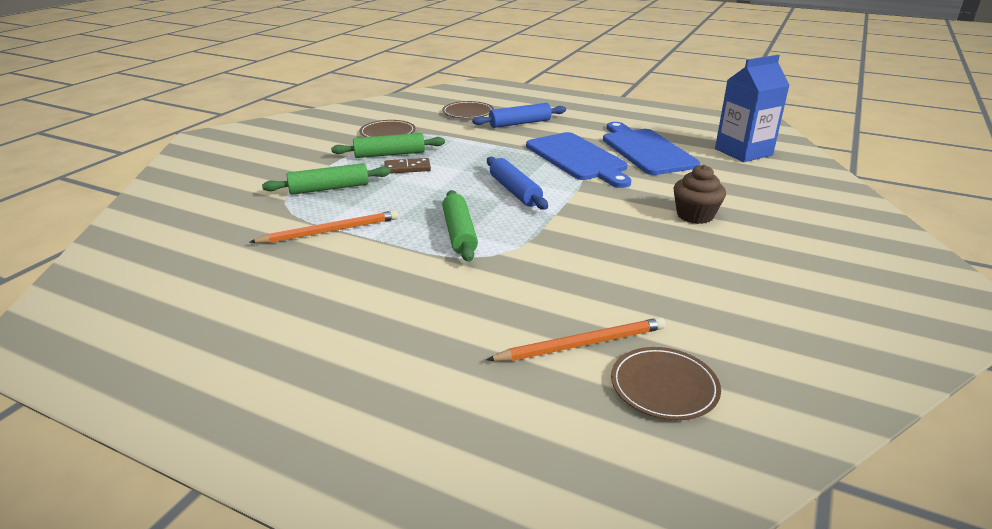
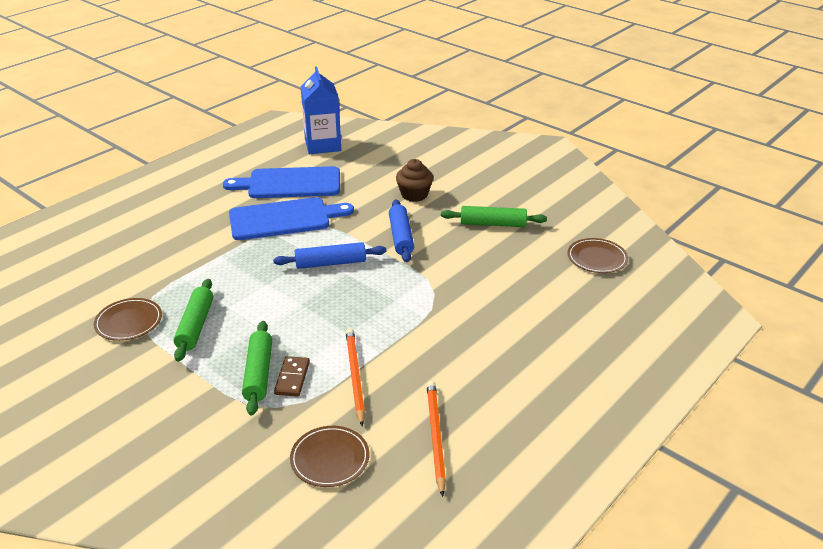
camera: 75 degrees left, 5 degrees up
(407, 168) = (241, 317): brown domino -> brown domino (292, 378)
(459, 233) = (393, 303): green rolling pin -> green rolling pin (493, 224)
(468, 112) = (113, 259): brown plate -> brown plate (330, 458)
(520, 123) = (174, 232): blue rolling pin -> blue rolling pin (401, 237)
(582, 344) = (554, 276): orange pencil -> orange pencil (435, 436)

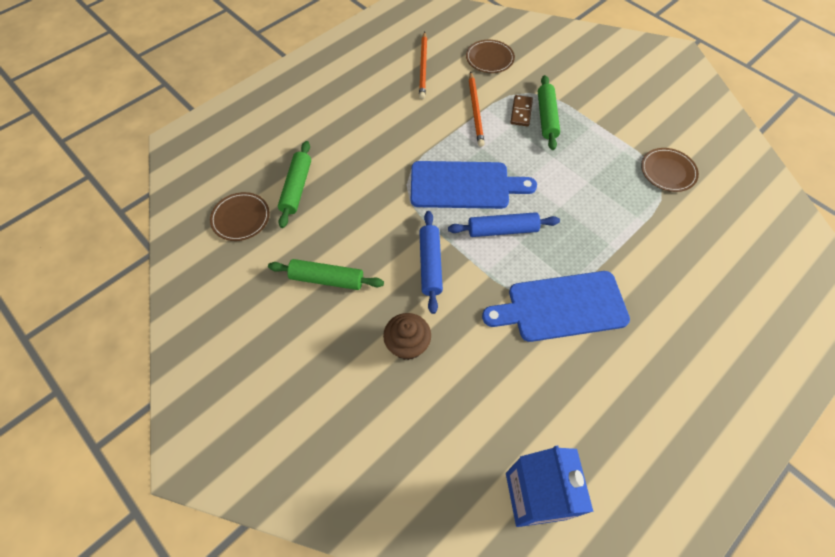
camera: 175 degrees left, 25 degrees up
(195, 326) = (609, 163): green rolling pin -> green rolling pin (296, 188)
(290, 183) = (568, 384): blue cutting board -> blue cutting board (464, 185)

